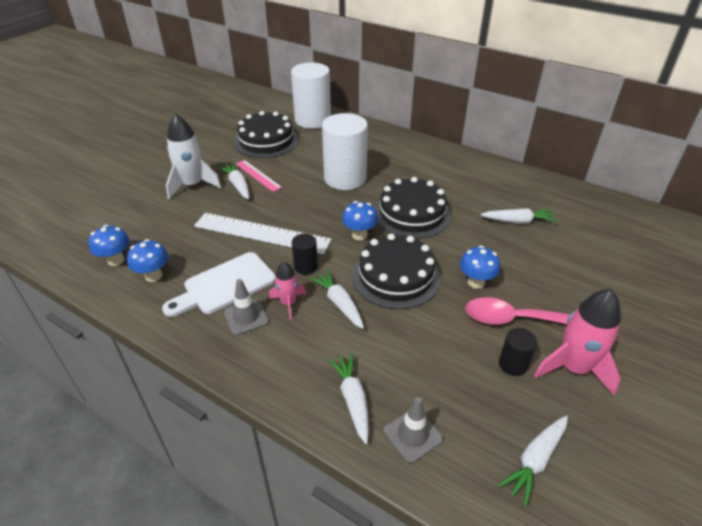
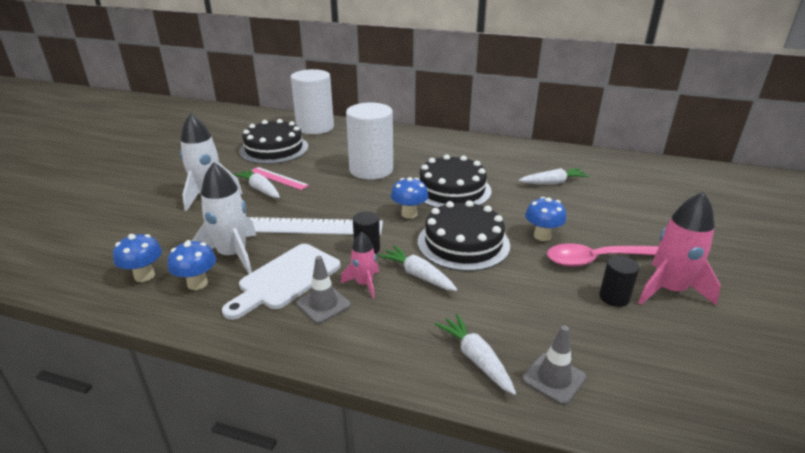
camera: 15 degrees left, 10 degrees down
(191, 252) = (233, 255): none -> white rocket
(535, 461) = (681, 375): white carrot -> none

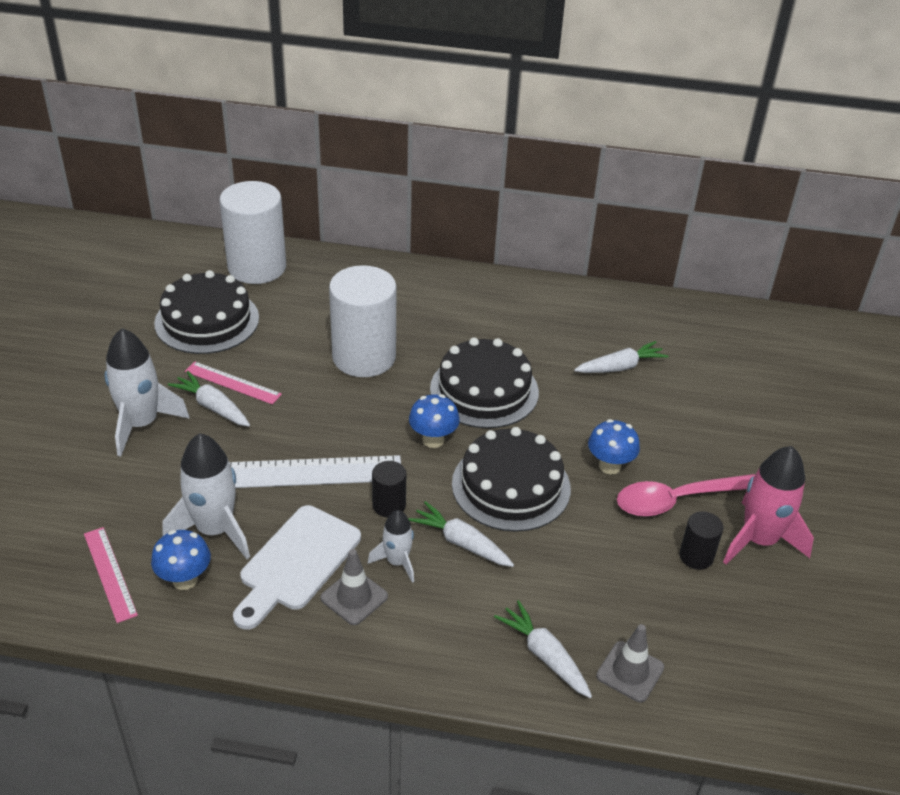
camera: 10 degrees left, 10 degrees up
(144, 276) = (110, 573): blue mushroom -> pink ruler
(364, 284) = (397, 562): pink rocket -> white rocket

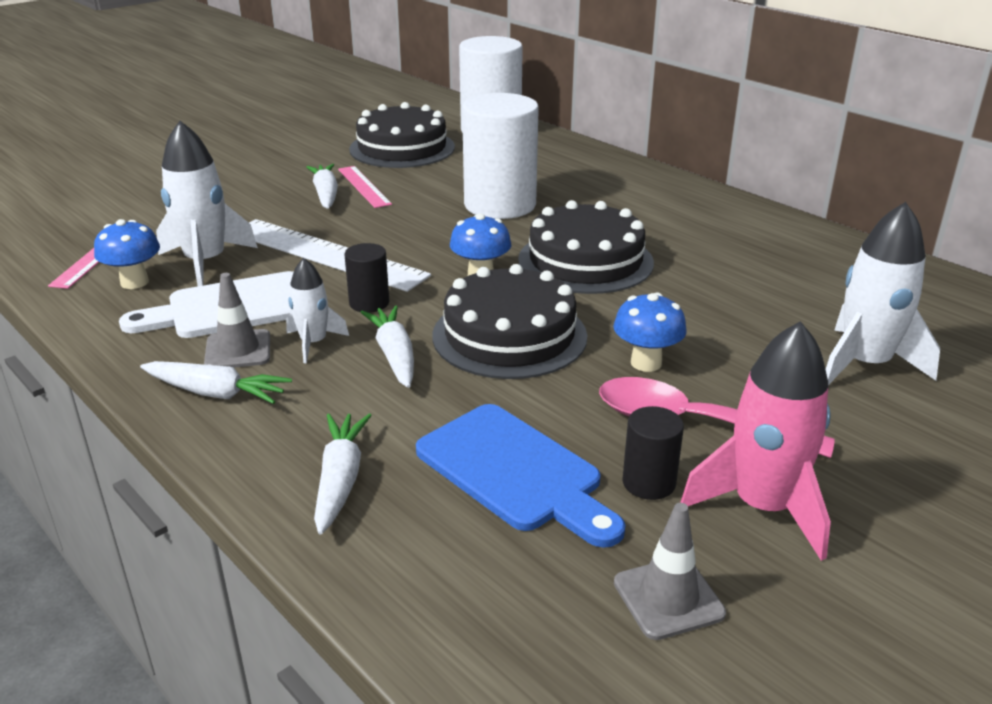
camera: 40 degrees right, 10 degrees down
(141, 424) = (258, 187): white rocket -> white rocket (865, 364)
(620, 367) = (773, 293): white carrot -> white carrot (217, 393)
(627, 590) = (515, 472): none -> blue cutting board
(630, 672) = (412, 544): grey traffic cone -> grey traffic cone (668, 598)

